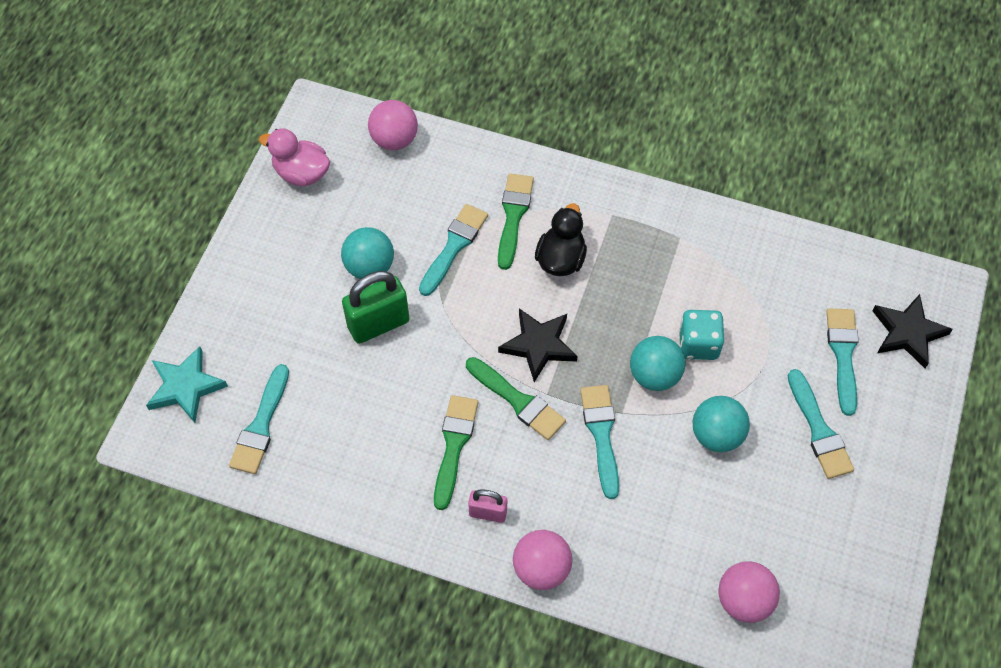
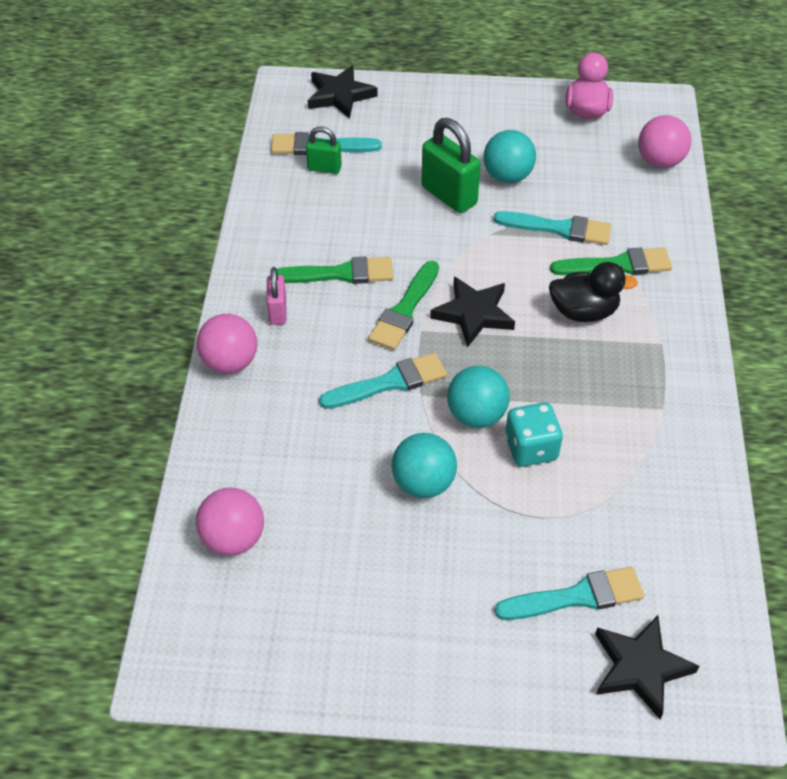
camera: 75 degrees right, 10 degrees down
(185, 387) = (340, 95): turquoise star -> black star
(297, 427) = (324, 168): none -> green padlock
(819, 430) = (464, 584): turquoise brush -> none

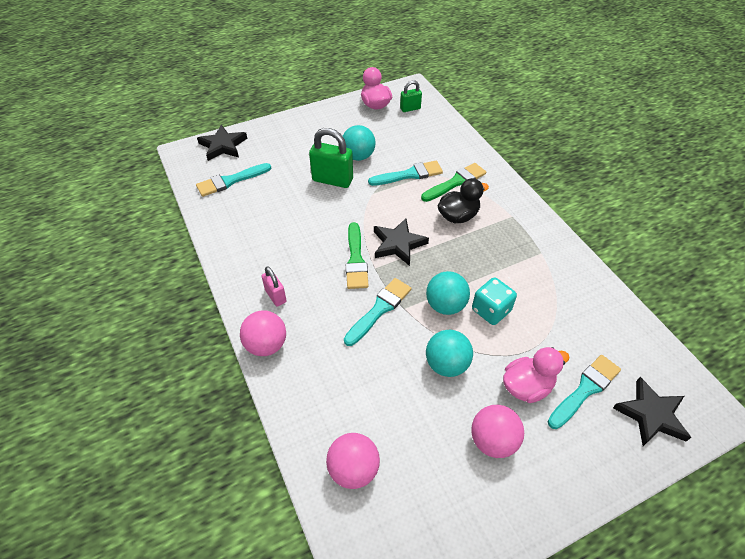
camera: 30 degrees left, 0 degrees up
(324, 168) = (243, 193): green padlock -> green padlock (410, 108)
(340, 274) = (299, 254): green brush -> none
(504, 556) = (527, 386): none -> pink duck
(660, 161) = (434, 118): pink ball -> pink ball (493, 441)

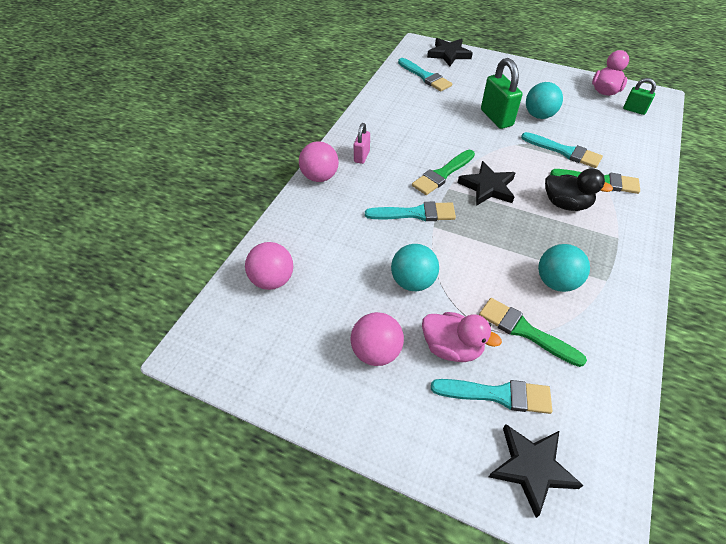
camera: 50 degrees right, 0 degrees up
(230, 181) = (425, 76): turquoise brush -> turquoise brush turned 150 degrees counterclockwise
(445, 305) = (466, 248): turquoise ball -> turquoise ball (556, 282)
(491, 310) = (498, 280): turquoise dice -> none
(546, 331) = (525, 331): none -> green brush

